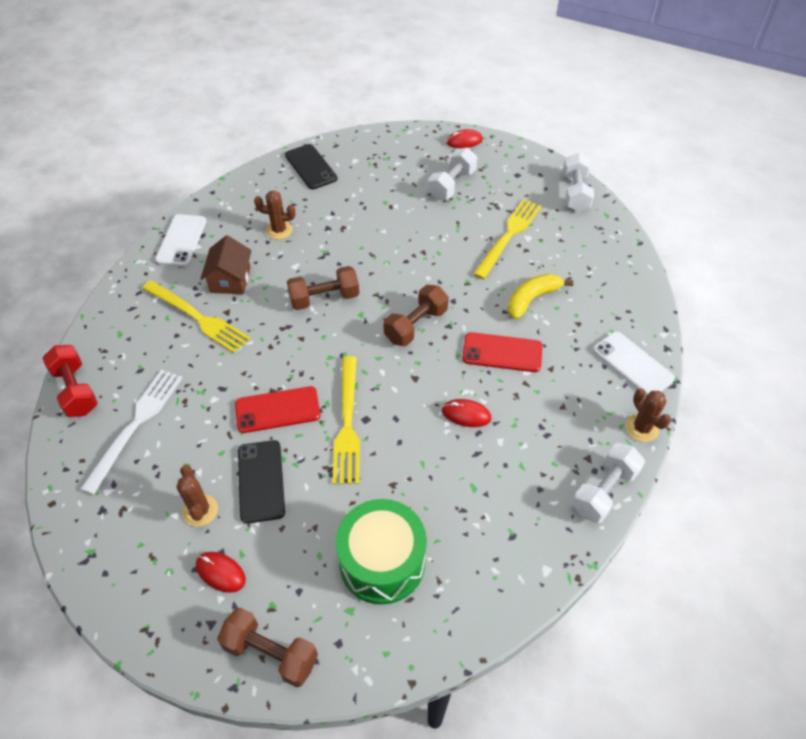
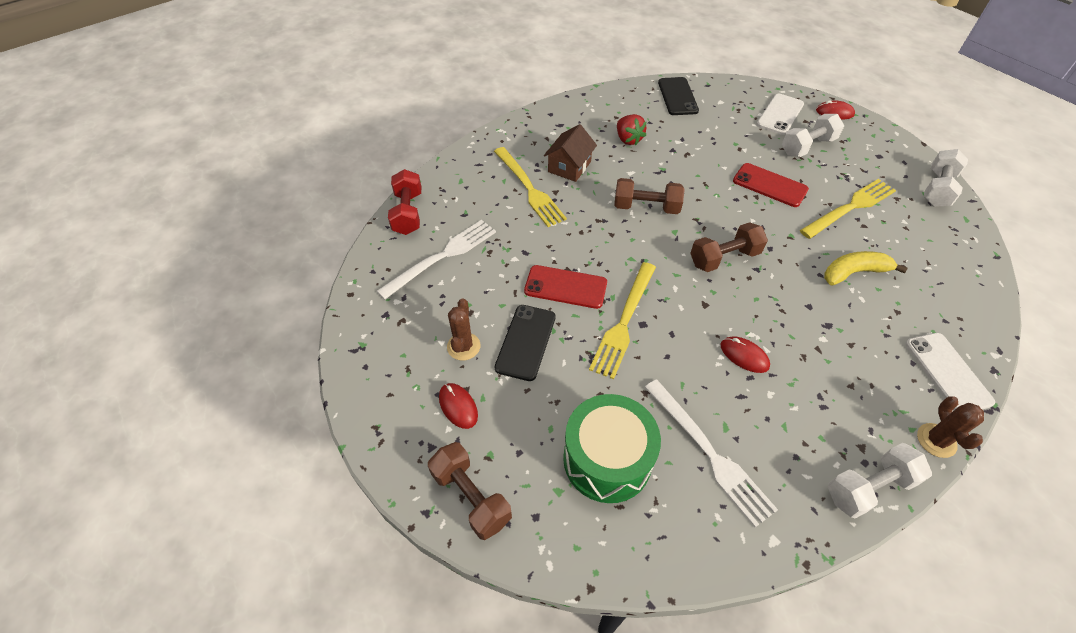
camera: 25 degrees right, 0 degrees up
(181, 240) = (541, 124): white phone -> white phone (780, 114)
(279, 230) = (628, 139): brown cactus -> red strawberry
(467, 517) = (708, 453): none -> white fork
(502, 352) = (803, 311): red phone -> red phone (769, 185)

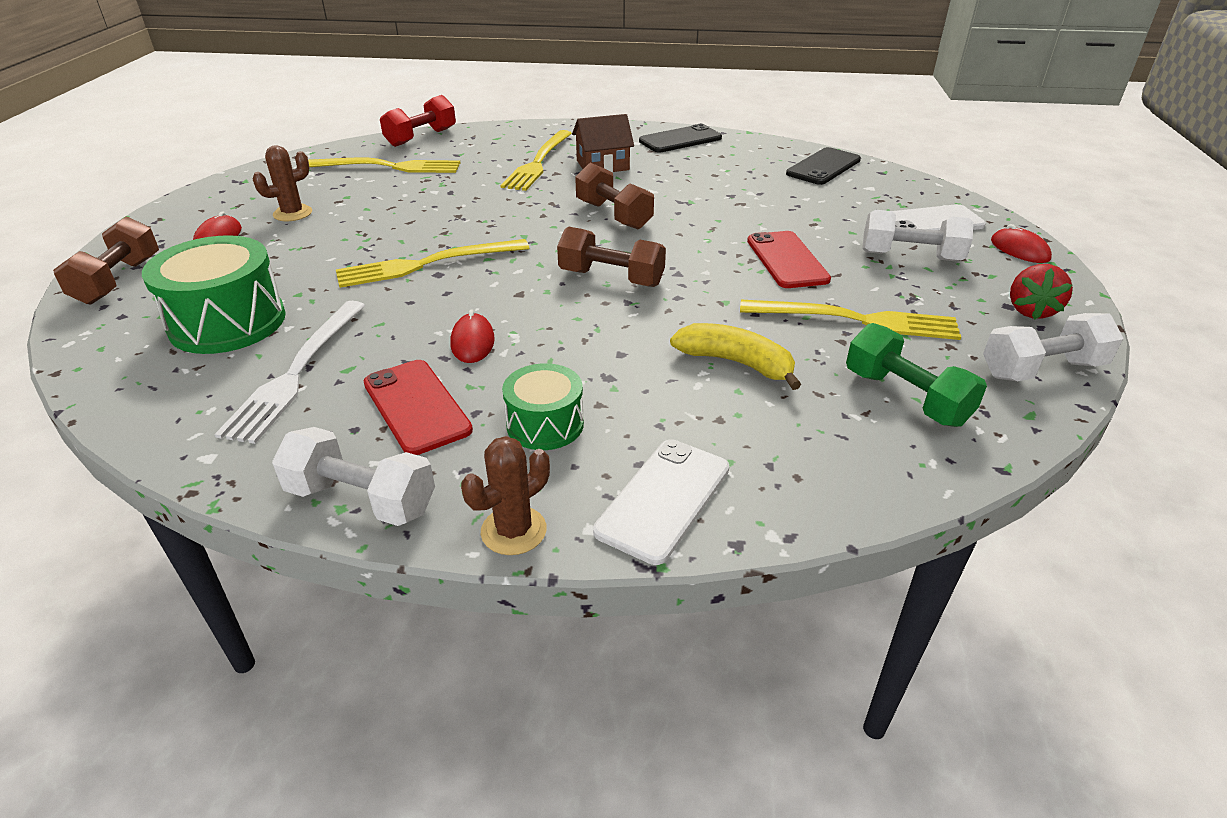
camera: 45 degrees right, 15 degrees down
(442, 257) = (389, 167): white fork -> yellow fork
(526, 342) = (333, 234): black phone -> black phone (680, 140)
(565, 287) = (432, 223): red phone -> red phone (416, 406)
(628, 139) = (699, 172): red strawberry -> red strawberry (1030, 311)
(854, 376) = (545, 424): none -> green drum
(927, 242) = (905, 397): none -> green dumbbell

